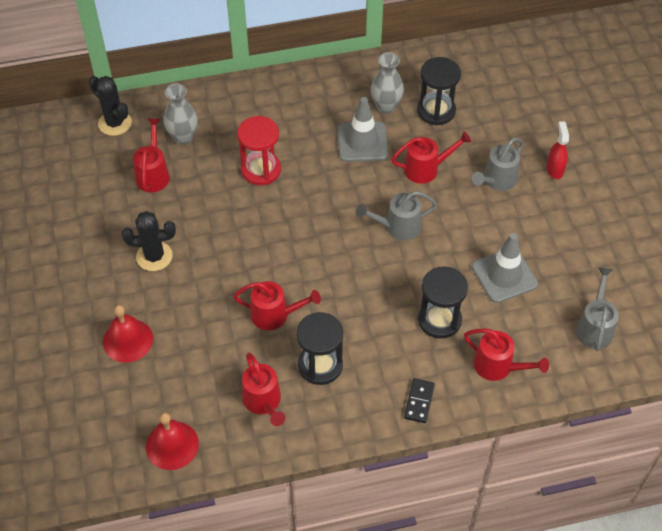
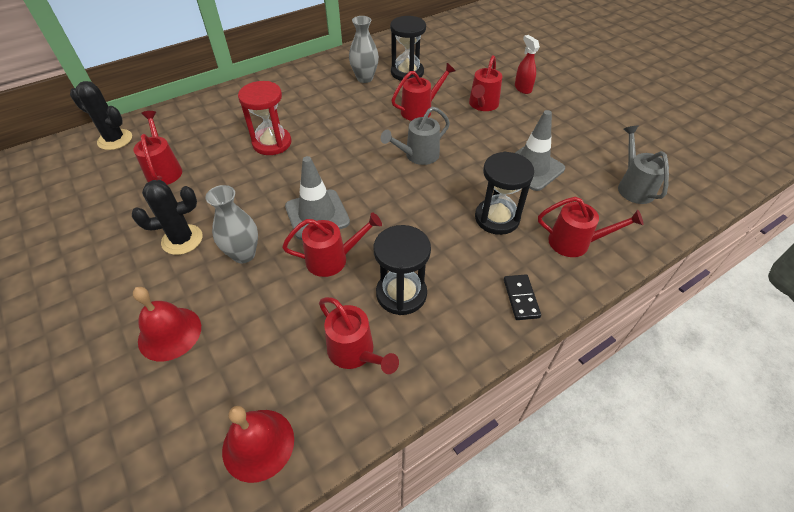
camera: 20 degrees left, 5 degrees down
(183, 137) = (188, 136): grey vase -> grey vase (244, 254)
(362, 142) = (356, 104): grey traffic cone -> grey traffic cone (317, 214)
(496, 181) = (482, 105): grey watering can -> red watering can

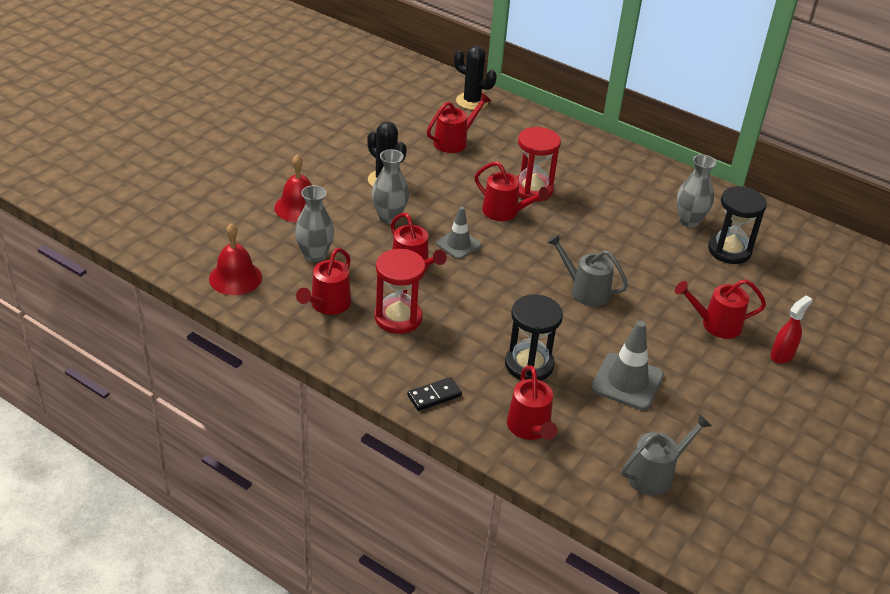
camera: 65 degrees right, 10 degrees down
(115, 140) = (472, 101): black cactus -> black cactus turned 60 degrees counterclockwise
(265, 341) = (314, 255): none -> grey vase
(317, 214) = (458, 244): grey traffic cone -> grey traffic cone, size x0.65
(401, 294) = (398, 318): black hourglass -> red hourglass
(420, 110) = (664, 276): red watering can -> red watering can (505, 212)

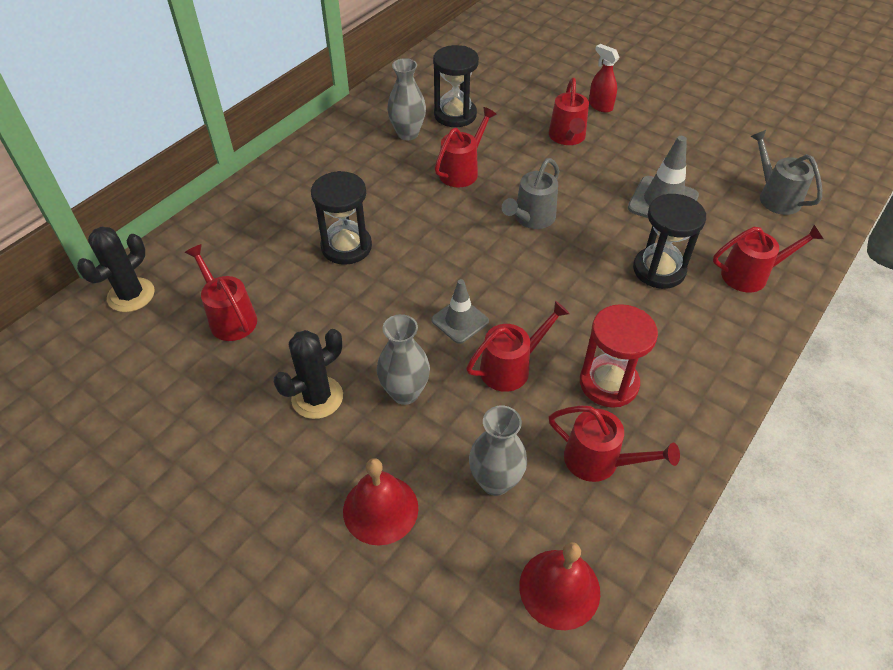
camera: 85 degrees left, 10 degrees up
(434, 395) = (730, 350): black domino -> none
(505, 212) = (393, 274): red watering can -> red watering can (462, 171)
(532, 189) = (346, 247): red hourglass -> black hourglass

